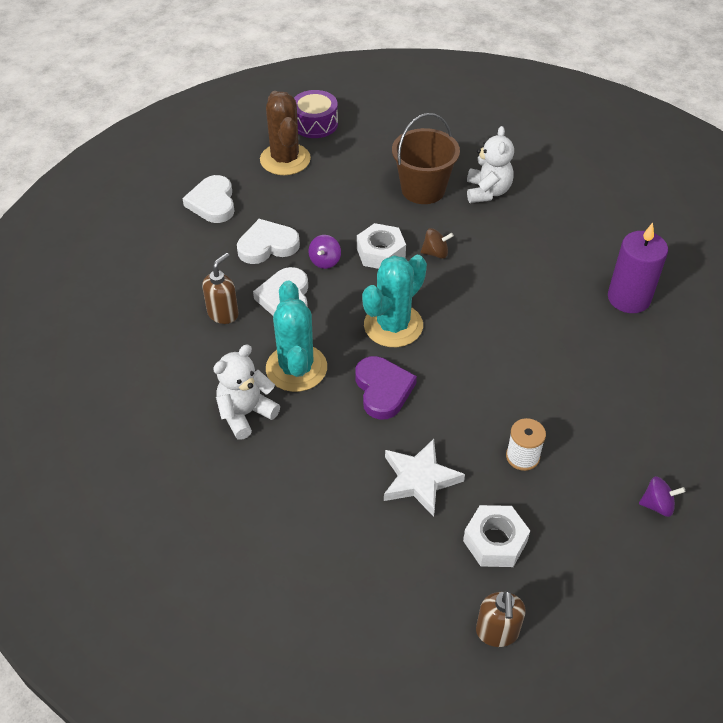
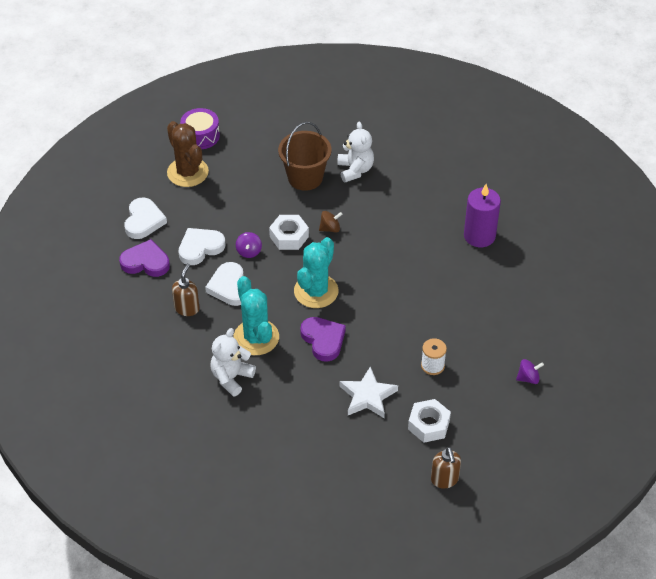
camera: 15 degrees left, 0 degrees up
(195, 249) = (145, 262): none -> purple heart
(212, 203) = (143, 221): white heart -> white heart turned 150 degrees counterclockwise

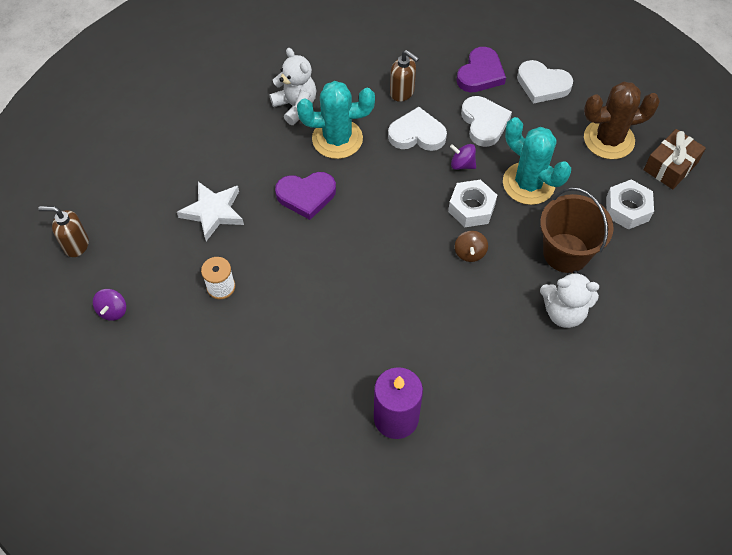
camera: 110 degrees right, 10 degrees up
(200, 136) = (670, 166): purple drum -> brown gift
(316, 291) = (377, 209): turquoise cactus -> turquoise cactus (528, 183)
(428, 425) = (148, 255): white nut -> white nut (627, 209)
(528, 378) = (152, 380): purple spinning top -> purple spinning top (113, 311)

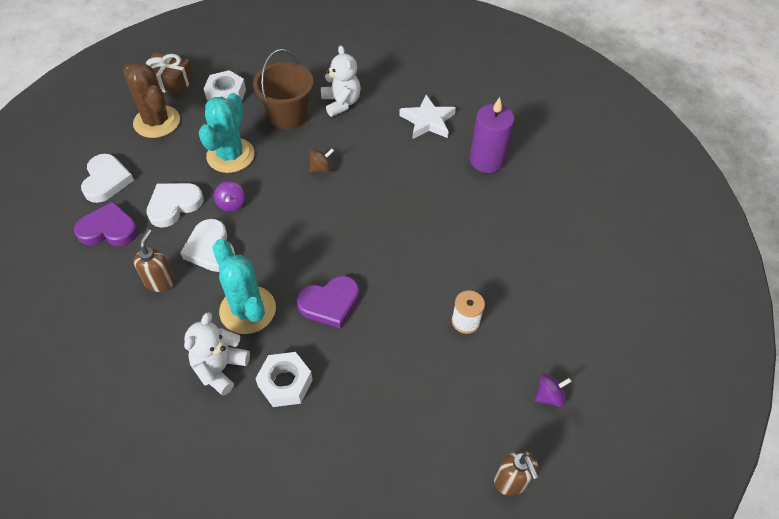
camera: 120 degrees left, 5 degrees down
(213, 212) = (394, 372): white star -> white star (428, 121)
(306, 196) = (330, 303): purple heart -> purple heart turned 105 degrees clockwise
(471, 208) = (276, 182): white nut -> white nut (285, 383)

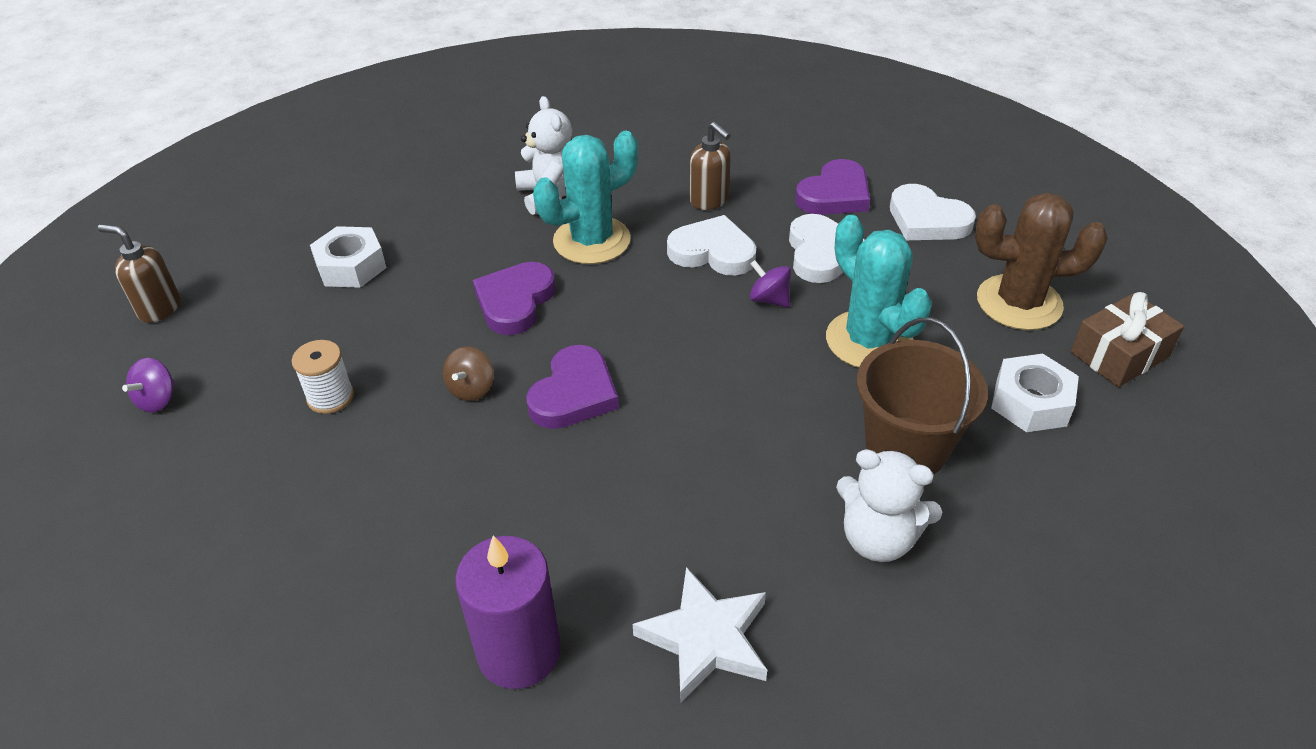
camera: 135 degrees right, 10 degrees down
(247, 310) = (591, 240): turquoise cactus -> turquoise cactus turned 45 degrees counterclockwise
(285, 383) = (474, 225): white nut -> white nut (351, 266)
(322, 168) = (741, 419): brown spinning top -> brown spinning top (471, 388)
(365, 231) = (574, 394): none -> purple heart

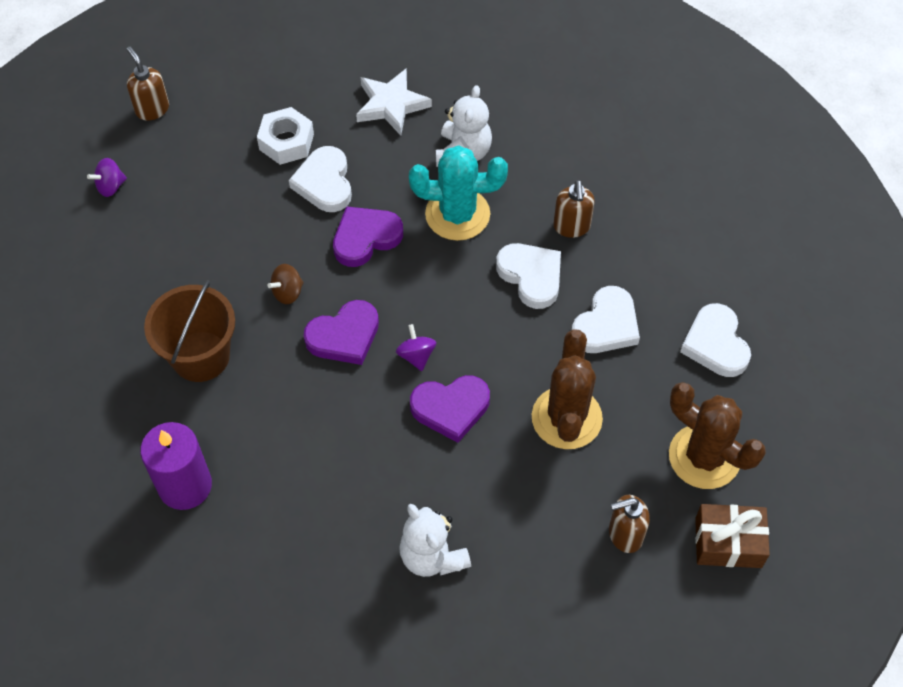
camera: 35 degrees right, 15 degrees up
(330, 397) = (204, 246): white spool -> none
(426, 279) = (324, 183): none -> white heart
(705, 639) = (283, 546): white star -> white star (391, 105)
(769, 299) = (532, 341): purple spinning top -> purple spinning top (416, 356)
(834, 195) = (669, 277): purple heart -> purple heart (451, 408)
(869, 340) = (566, 418): turquoise cactus -> brown cactus
(906, 448) = (510, 510): brown bucket -> brown bucket (200, 356)
(1030, 402) = (625, 535): white nut -> brown soap dispenser

